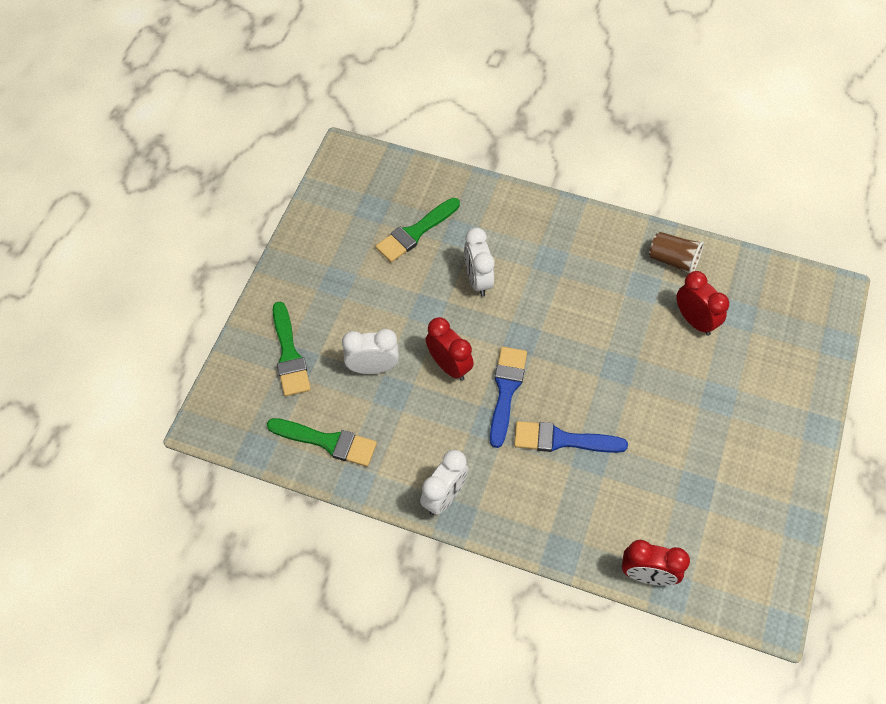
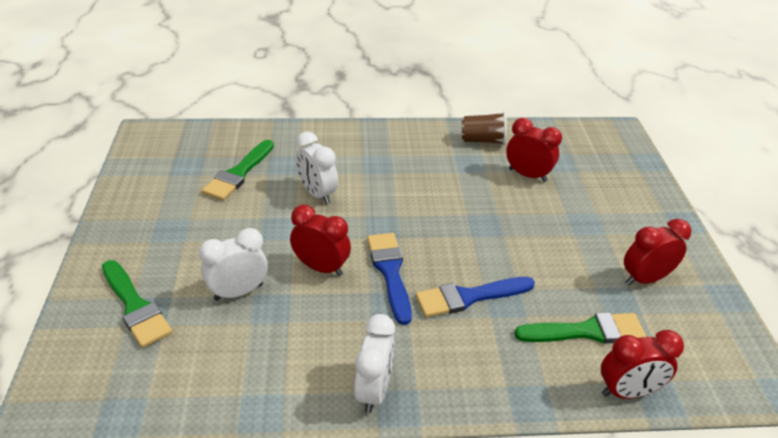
camera: 25 degrees left, 20 degrees down
(327, 442) = (211, 378): green brush -> green brush (586, 331)
(735, 478) = (644, 279): none -> red clock

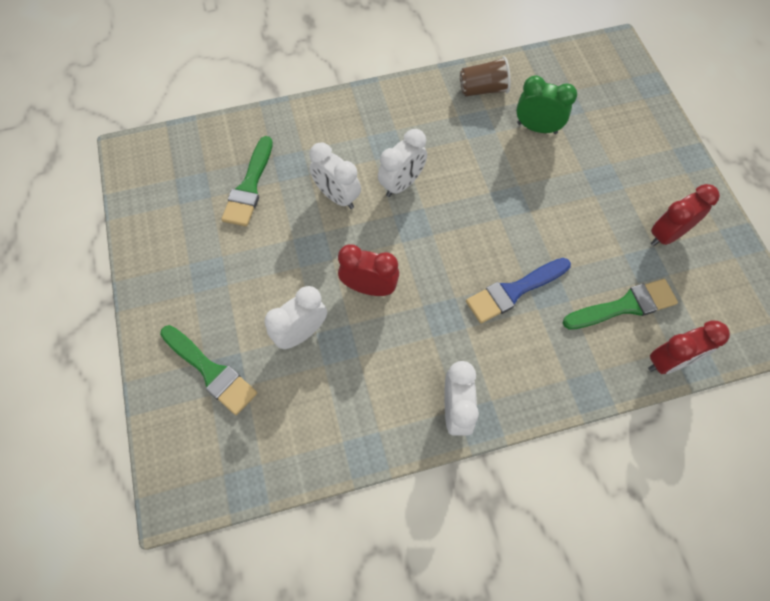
camera: 10 degrees left, 25 degrees up
(382, 194) = (402, 184): none -> white clock
(390, 272) = (435, 278): blue brush -> none
(527, 175) = (537, 128): red clock -> green clock

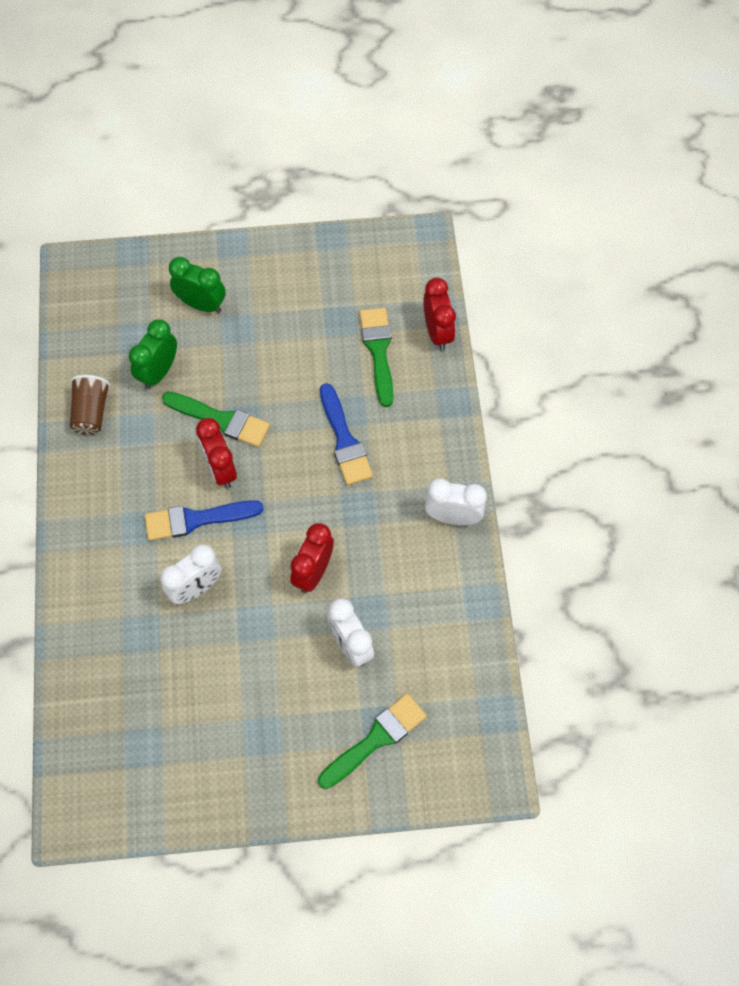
camera: 80 degrees left, 0 degrees up
(249, 187) = (159, 682): green brush -> green brush (221, 420)
(402, 184) = (196, 519): white clock -> blue brush
(617, 146) = (201, 304): none -> green clock
(666, 235) = (313, 294): red clock -> red clock (220, 469)

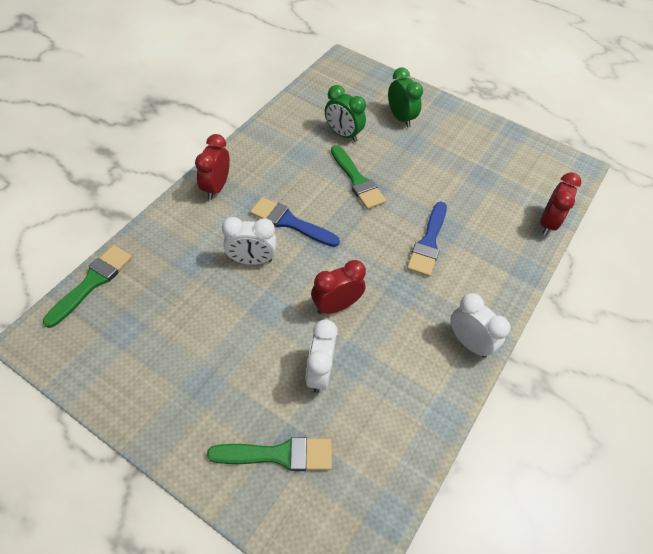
camera: 35 degrees right, 10 degrees down
(91, 412) = (285, 130): brown cup -> none
(158, 372) = (343, 134): green clock -> green clock turned 120 degrees counterclockwise
(220, 469) = (331, 206): red clock -> red clock (216, 187)
(378, 351) = (495, 208): green brush -> green brush (92, 282)

